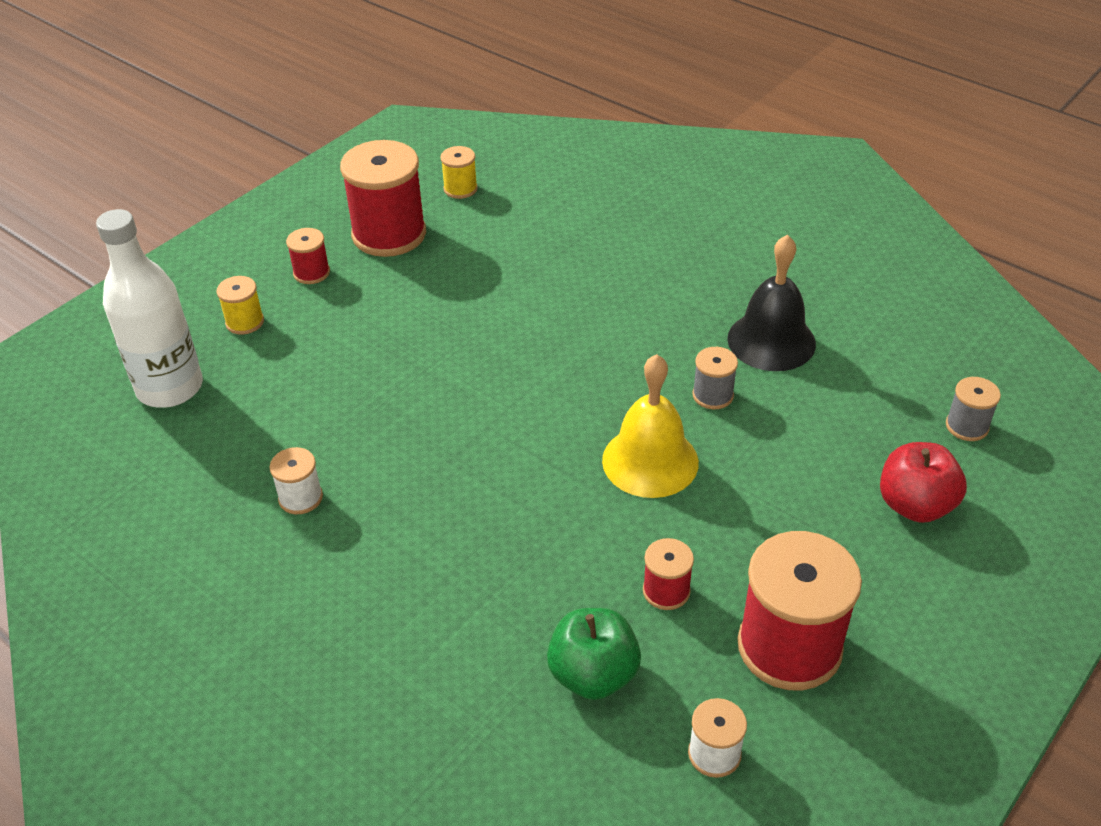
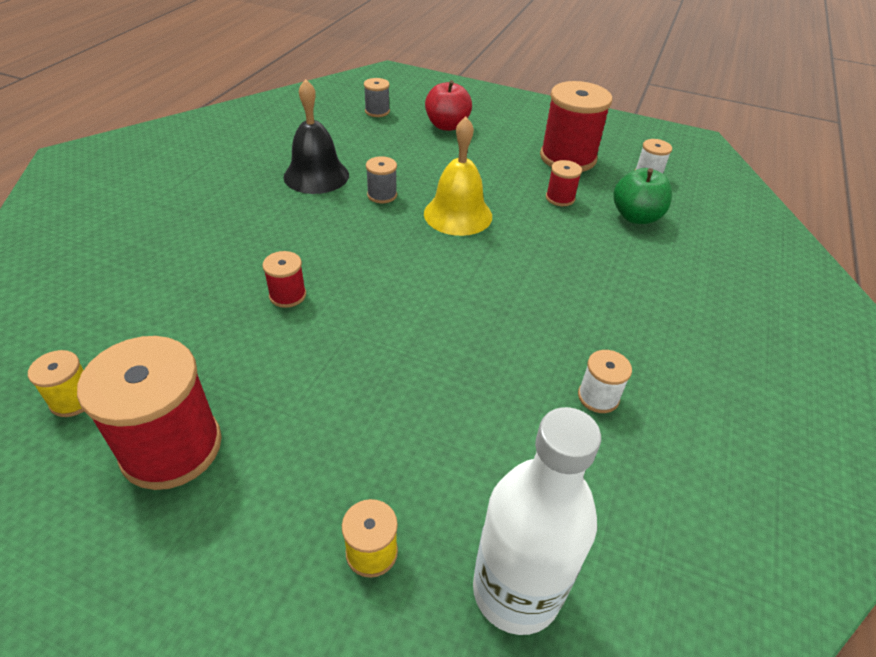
camera: 110 degrees left, 0 degrees up
(311, 273) = (258, 509): red spool -> red spool (287, 295)

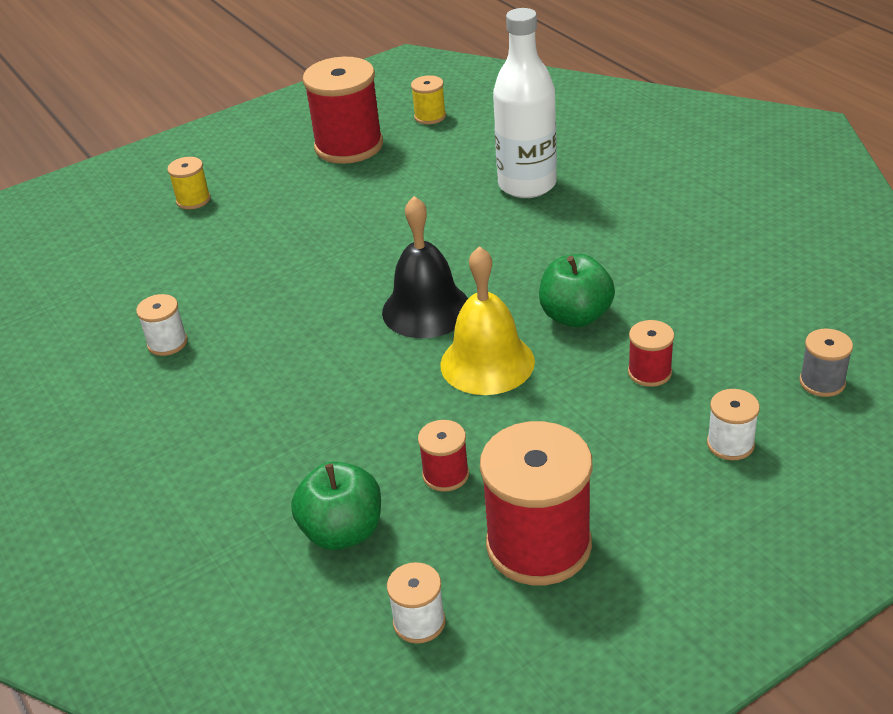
camera: 130 degrees right, 5 degrees down
(287, 295) = (454, 216): red spool -> red spool (649, 372)
(316, 175) = (657, 278): black bell -> black bell (426, 309)
(382, 195) = (575, 316): grey spool -> green apple
(447, 126) = (730, 444): red apple -> white spool
(516, 590) = (108, 242): white bottle -> white bottle (527, 185)

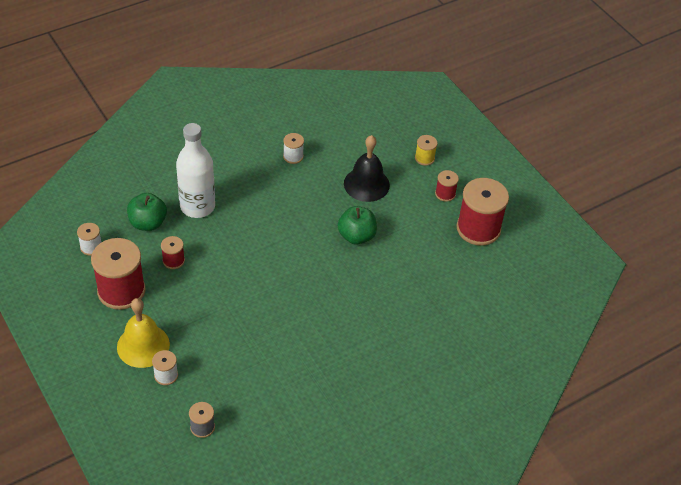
camera: 85 degrees right, 10 degrees up
(426, 309) = (300, 259): black bell -> black bell (366, 184)
(430, 116) = (512, 271): yellow spool -> none
(487, 363) = (250, 282): yellow bell -> yellow bell (143, 345)
(527, 185) = (420, 316): white bottle -> white bottle (197, 206)
(575, 316) = (281, 324): green apple -> green apple (356, 236)
(649, 372) = (227, 350): red spool -> red spool (445, 194)

